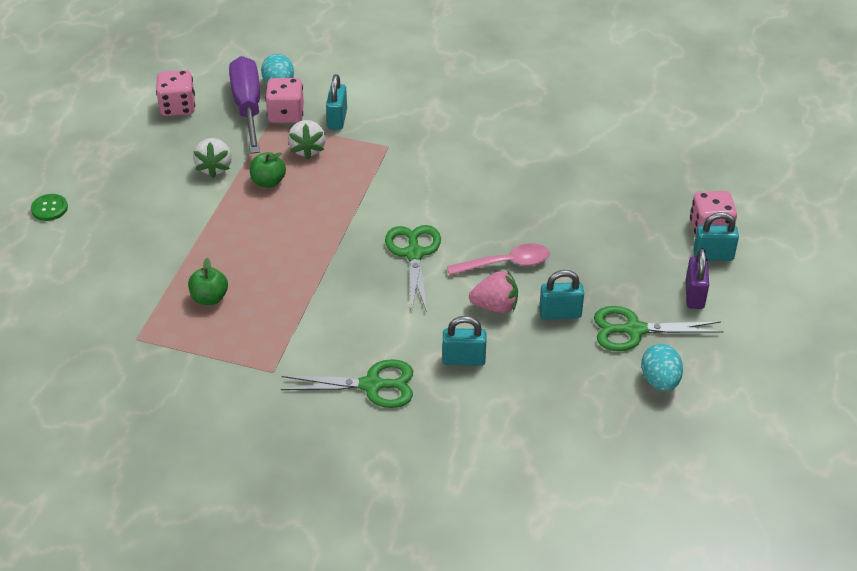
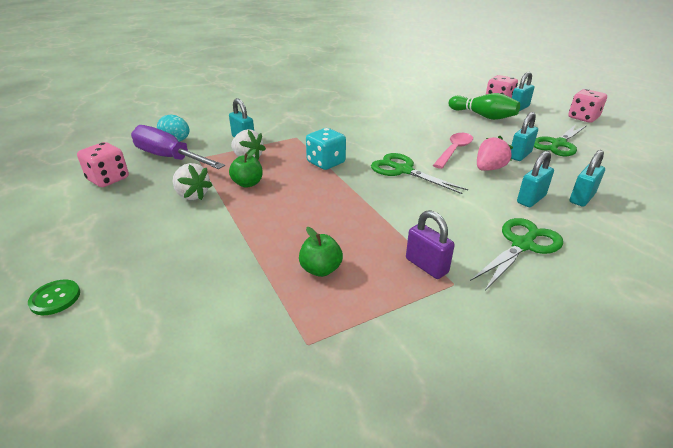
camera: 45 degrees left, 10 degrees down
(286, 114) = (204, 150): pink dice -> pink dice (583, 118)
(363, 199) = (326, 163): none -> turquoise dice
(510, 392) = (582, 198): none -> turquoise padlock
(638, 239) = (483, 116): none -> green bowling pin
(660, 381) = (612, 155): turquoise egg -> none
(694, 295) = (545, 122): purple padlock -> purple padlock (426, 266)

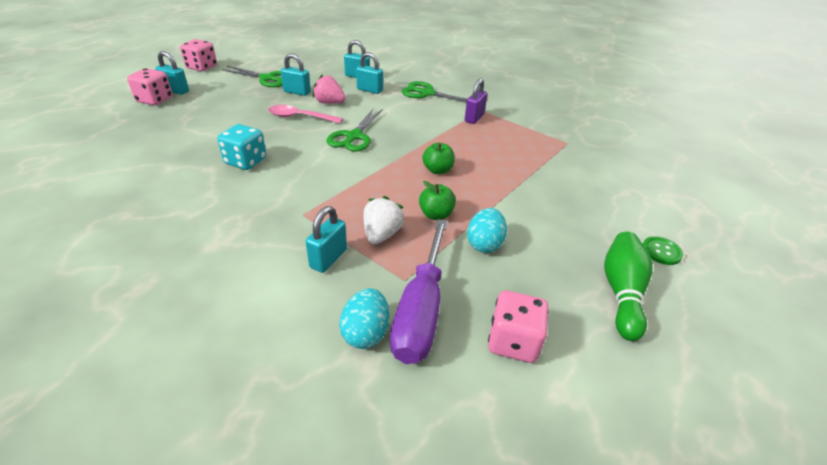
camera: 115 degrees left, 5 degrees up
(192, 195) = (484, 244): white strawberry -> turquoise egg
(320, 269) = (512, 150): green apple -> green apple (437, 170)
(326, 163) = (361, 178): turquoise dice -> turquoise dice (246, 161)
(483, 116) = (203, 107): green bowling pin -> green bowling pin (621, 292)

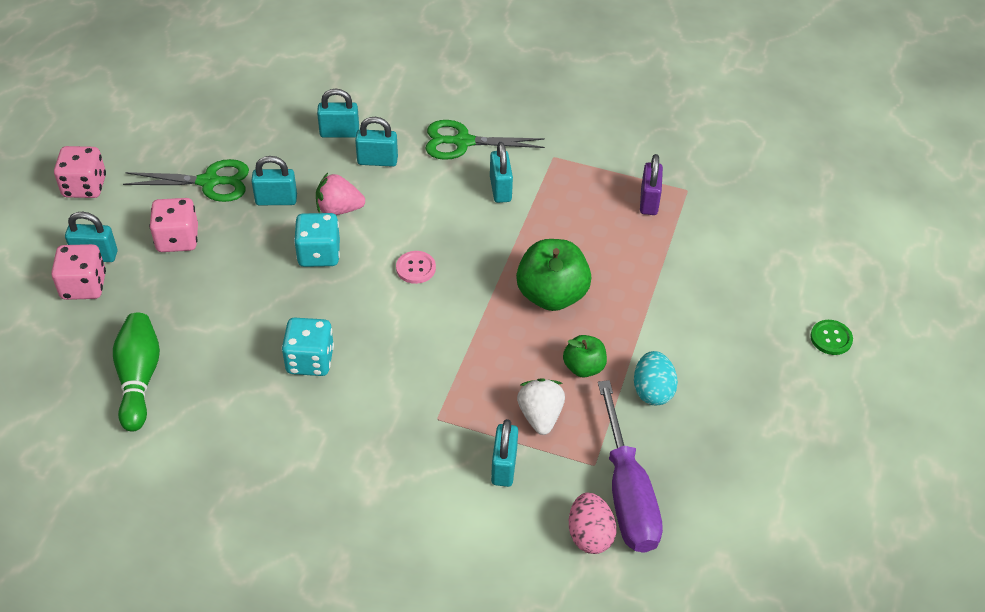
camera: 20 degrees left, 10 degrees up
(300, 117) = (319, 254): pink spoon -> turquoise dice
(354, 136) = (415, 268): green scissors -> pink button
(365, 333) = (589, 535): turquoise egg -> pink egg
(437, 116) = (500, 189): none -> turquoise padlock
(437, 170) = (551, 295): green apple -> green apple, size x1.76
(474, 118) = (551, 177): purple padlock -> purple padlock (649, 201)
(513, 342) = (723, 496): pink dice -> pink dice (177, 239)
(621, 292) = (804, 405): green bowling pin -> green bowling pin (139, 378)

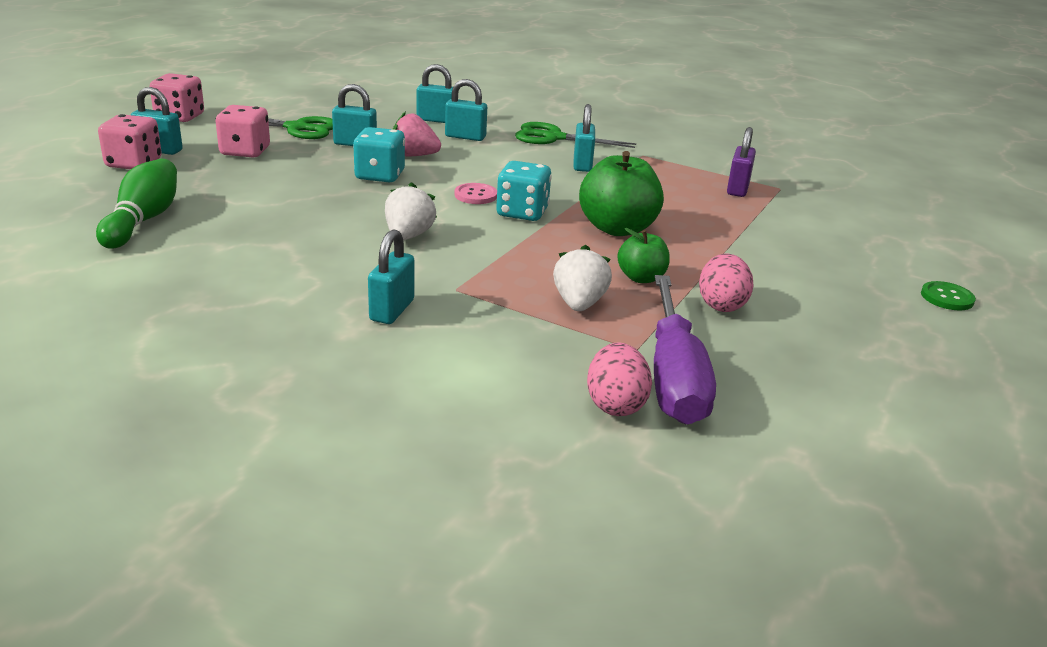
camera: 10 degrees right, 20 degrees down
(310, 360) = (332, 233): turquoise dice -> turquoise dice (522, 213)
(376, 349) = (408, 236): none -> white strawberry
(504, 467) = (521, 334): turquoise padlock -> turquoise padlock (392, 310)
(652, 391) = (721, 305): turquoise egg -> pink egg

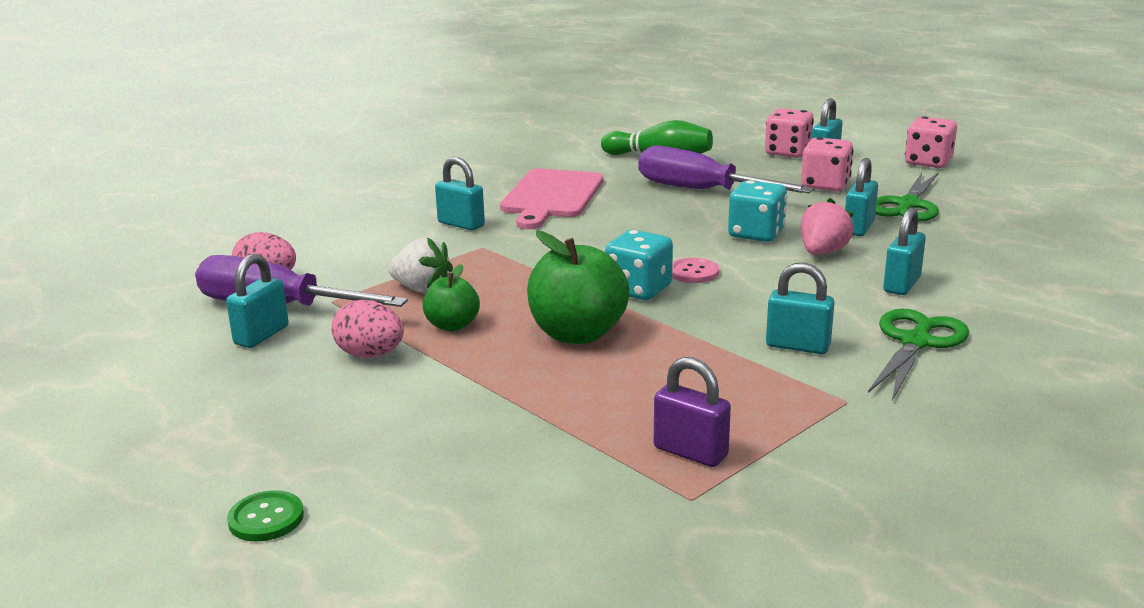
camera: 110 degrees right, 5 degrees down
(262, 197) = (701, 191): none -> purple screwdriver
(286, 269) = (551, 196): none -> pink cutting board
(408, 236) = (596, 237): white strawberry -> none
(436, 120) = (970, 273): turquoise padlock -> turquoise padlock (261, 335)

